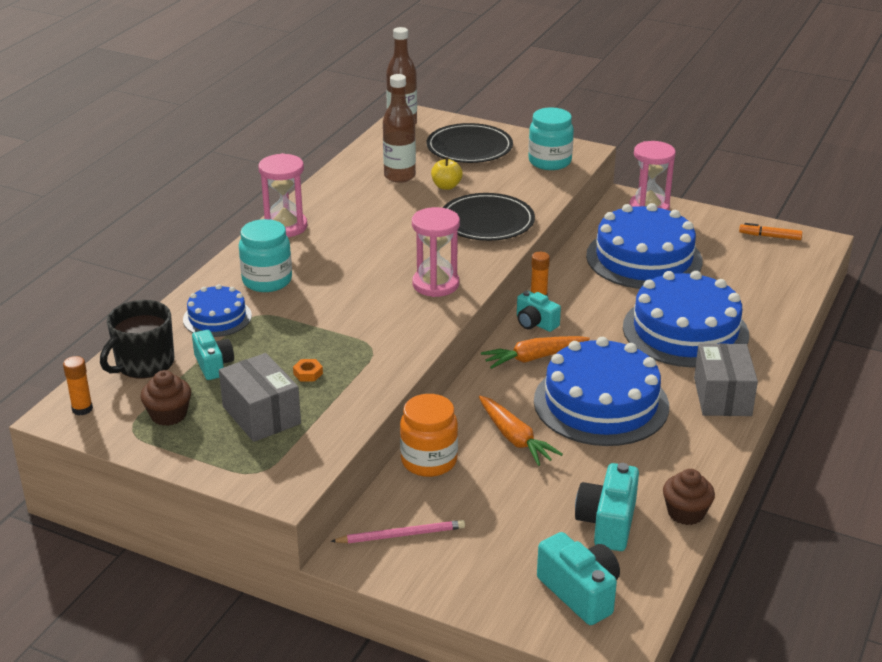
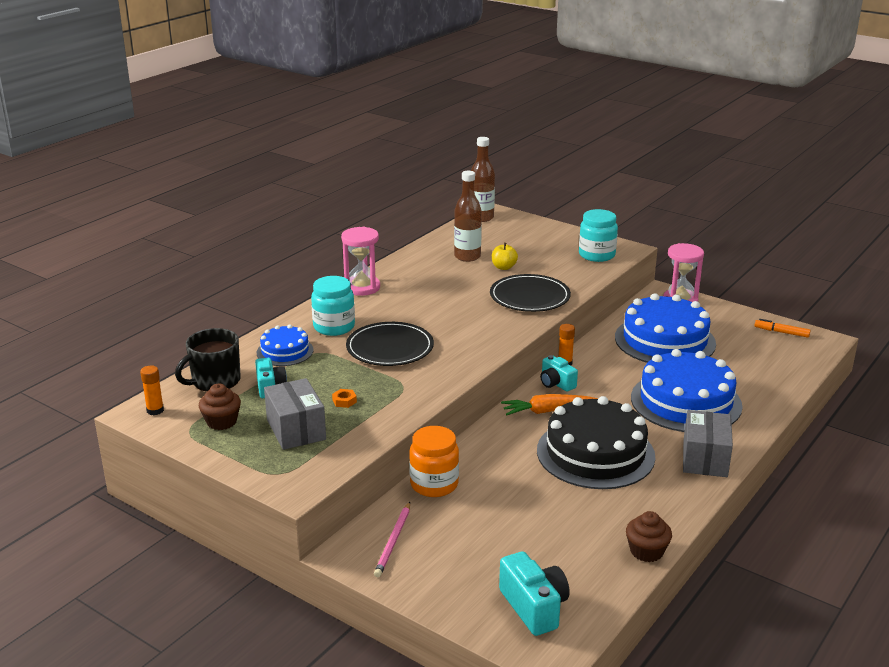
camera: 10 degrees right, 5 degrees down
(401, 535) = (393, 541): pink pencil -> pink pencil turned 105 degrees clockwise
(435, 284) = (471, 342): pink hourglass -> none
(469, 147) = (532, 239): black plate -> black plate (390, 348)
(515, 438) = (512, 474): orange carrot -> none
(601, 403) = (595, 453): blue cake -> black cake
(607, 523) = (574, 552): turquoise camera -> none

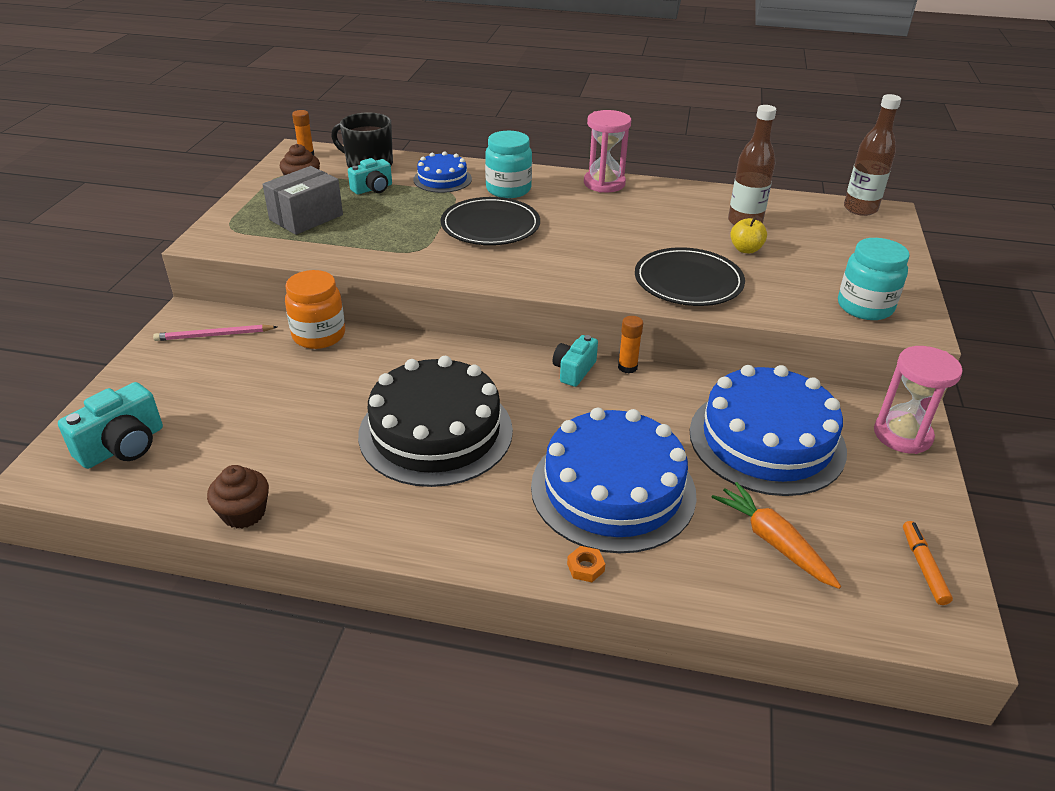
camera: 65 degrees right, 10 degrees up
(344, 401) = (369, 227): orange nut -> orange nut (585, 567)
(547, 411) = (506, 377): orange carrot -> orange carrot (773, 541)
(704, 458) = (476, 532): grey box -> none

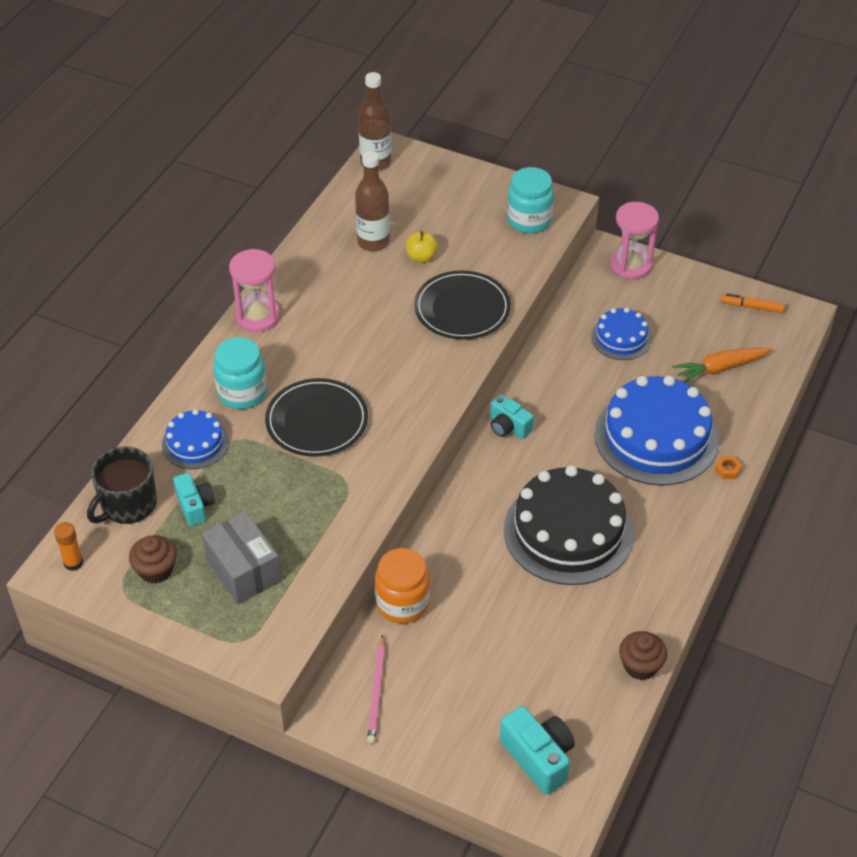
camera: 75 degrees left, 10 degrees up
(627, 367) = (513, 392): orange glue stick -> none
(766, 440) = (621, 338): blue cake -> blue cake, size x0.52

